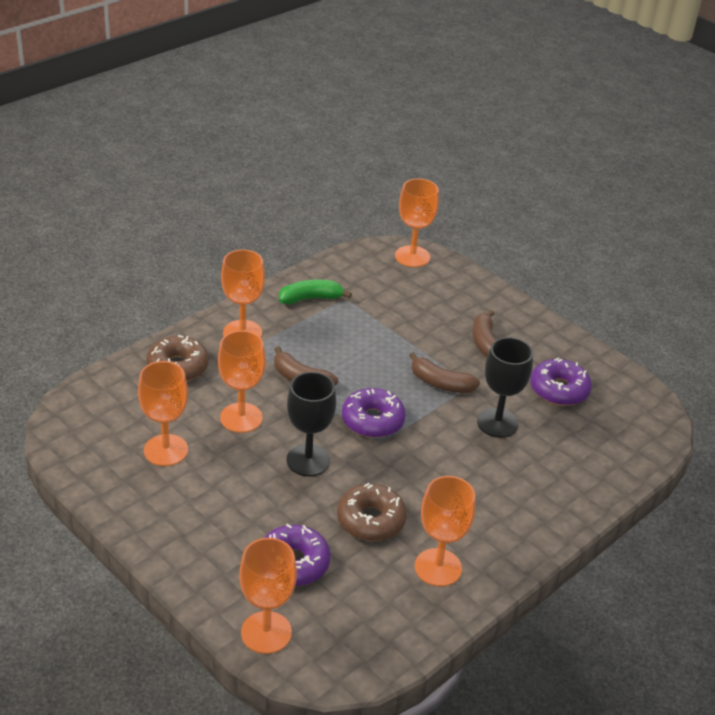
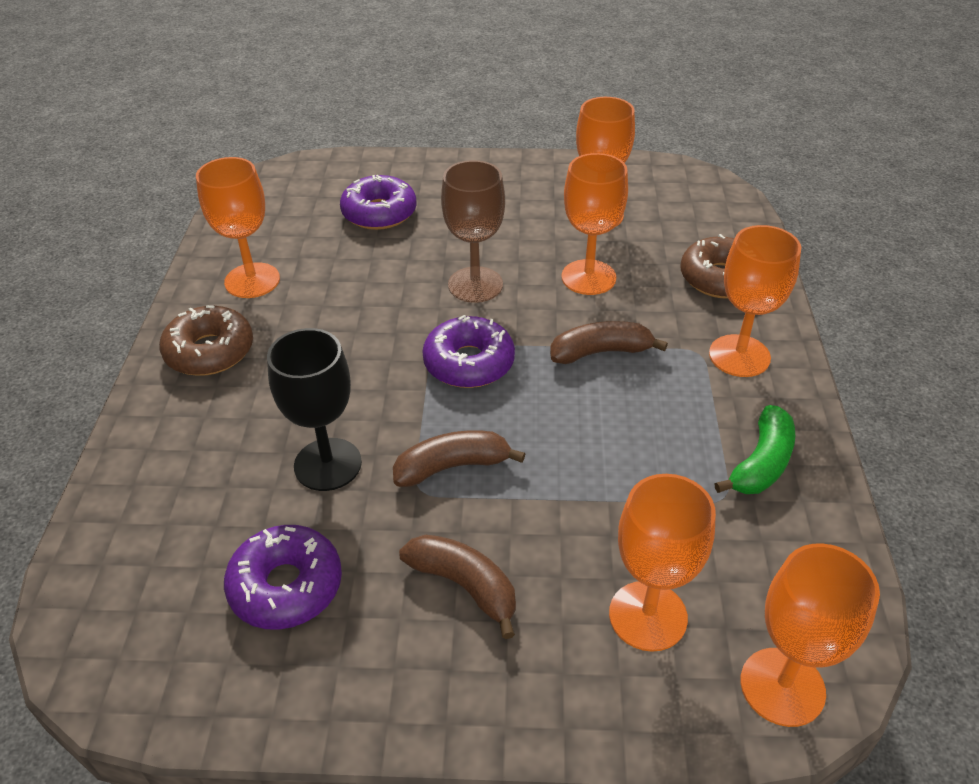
camera: 140 degrees right, 5 degrees up
(266, 632) = (343, 170): orange goblet -> orange goblet (648, 616)
(308, 460) = (475, 285): black goblet -> brown goblet
(371, 520) = (354, 277): brown donut -> brown donut (210, 351)

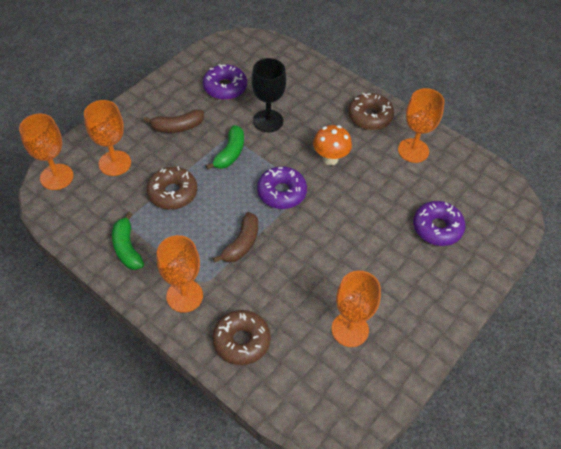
camera: 125 degrees right, 10 degrees up
(349, 348) = (330, 159): none -> orange mushroom
(452, 466) = (230, 153): brown banana -> green banana
(475, 285) = (335, 229): brown goblet -> none
(588, 277) = (298, 280): orange goblet -> none
(610, 482) = (172, 193): none -> brown donut

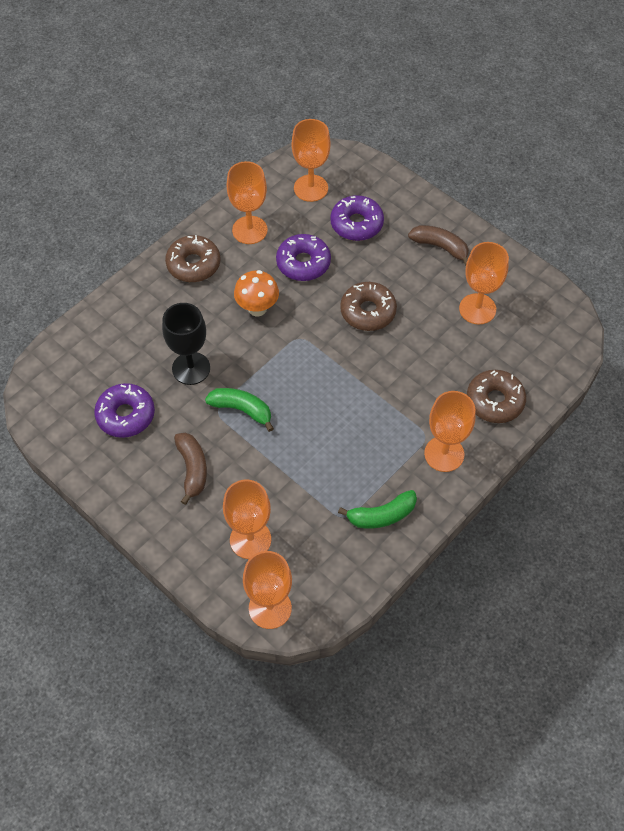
camera: 85 degrees left, 5 degrees up
(172, 193) = (301, 471): brown donut -> brown donut (368, 311)
(241, 244) = (376, 399): brown banana -> brown banana (440, 247)
(281, 192) = (305, 358): purple donut -> purple donut (303, 263)
(472, 192) = (311, 188): none -> orange goblet

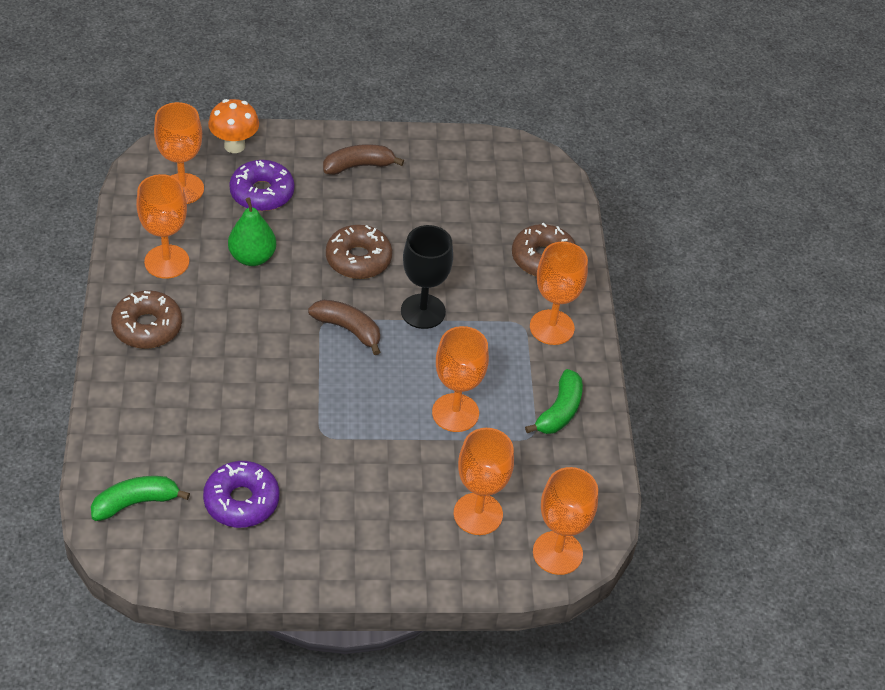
camera: 50 degrees left, 10 degrees down
(191, 368) = (255, 417): black goblet -> black goblet (423, 311)
(192, 469) = (359, 498): brown banana -> brown banana (348, 329)
(242, 410) = (344, 417): green banana -> green banana (136, 503)
(257, 308) = (256, 323): orange mushroom -> orange mushroom (234, 146)
(303, 263) = (252, 257): purple donut -> green pear
(477, 309) = (447, 196): orange goblet -> orange goblet (455, 413)

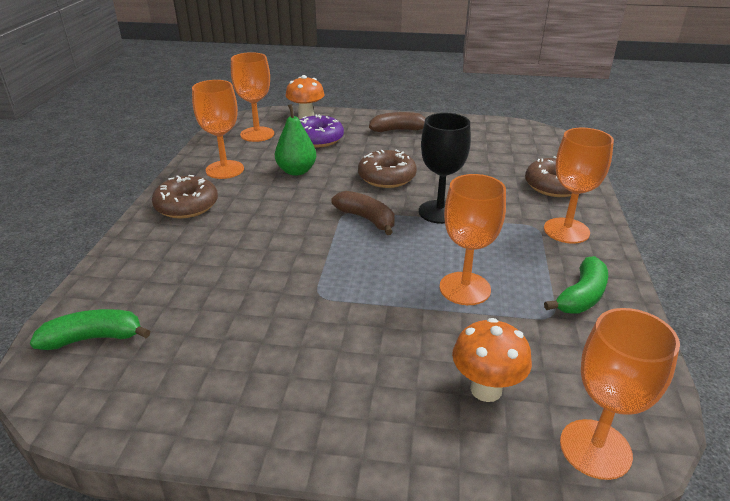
camera: 15 degrees right, 15 degrees down
(241, 501) = (208, 348): purple donut -> none
(478, 514) = (486, 389): orange goblet -> orange mushroom

